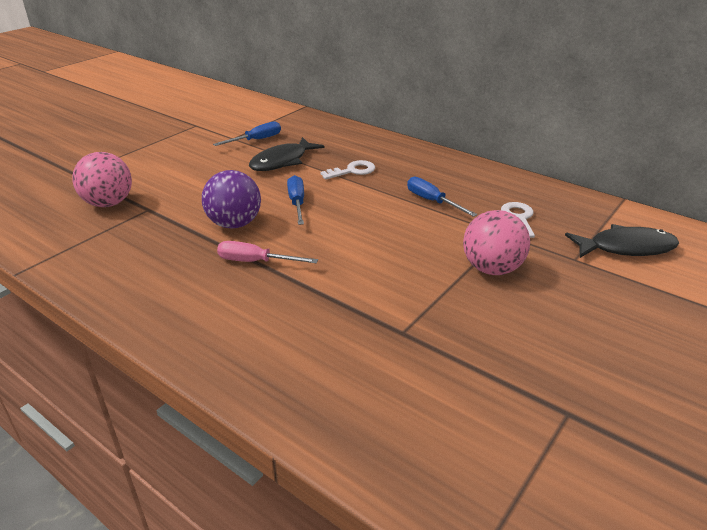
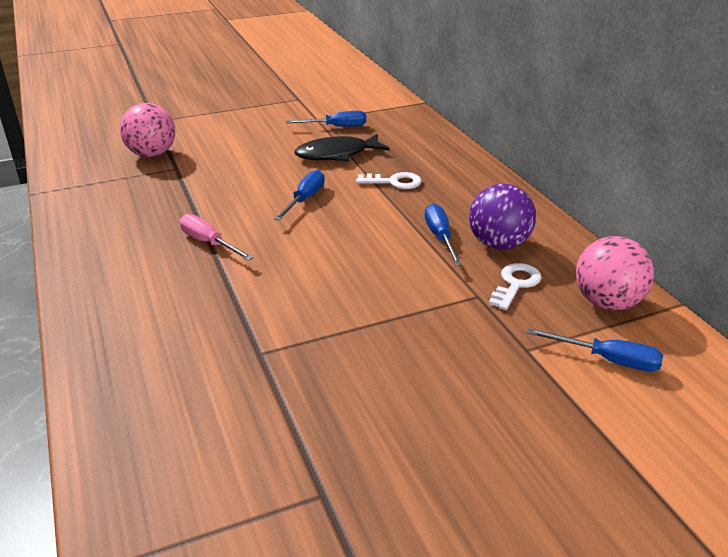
camera: 30 degrees right, 0 degrees up
(234, 224) = (229, 203): purple ball -> purple ball (498, 244)
(492, 269) = (419, 326): pink ball -> pink ball (607, 302)
(626, 248) = (607, 360): black fish -> blue screwdriver

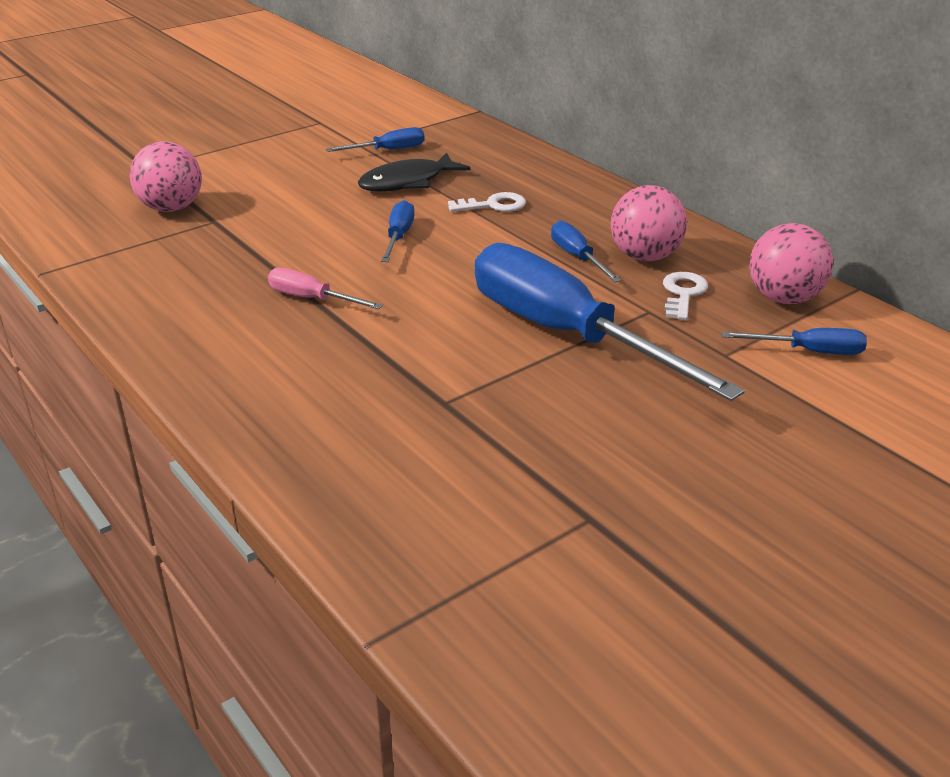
camera: 15 degrees left, 0 degrees up
(394, 306) = (566, 334): none -> blue screwdriver
(498, 244) = (645, 256): purple ball -> pink ball

